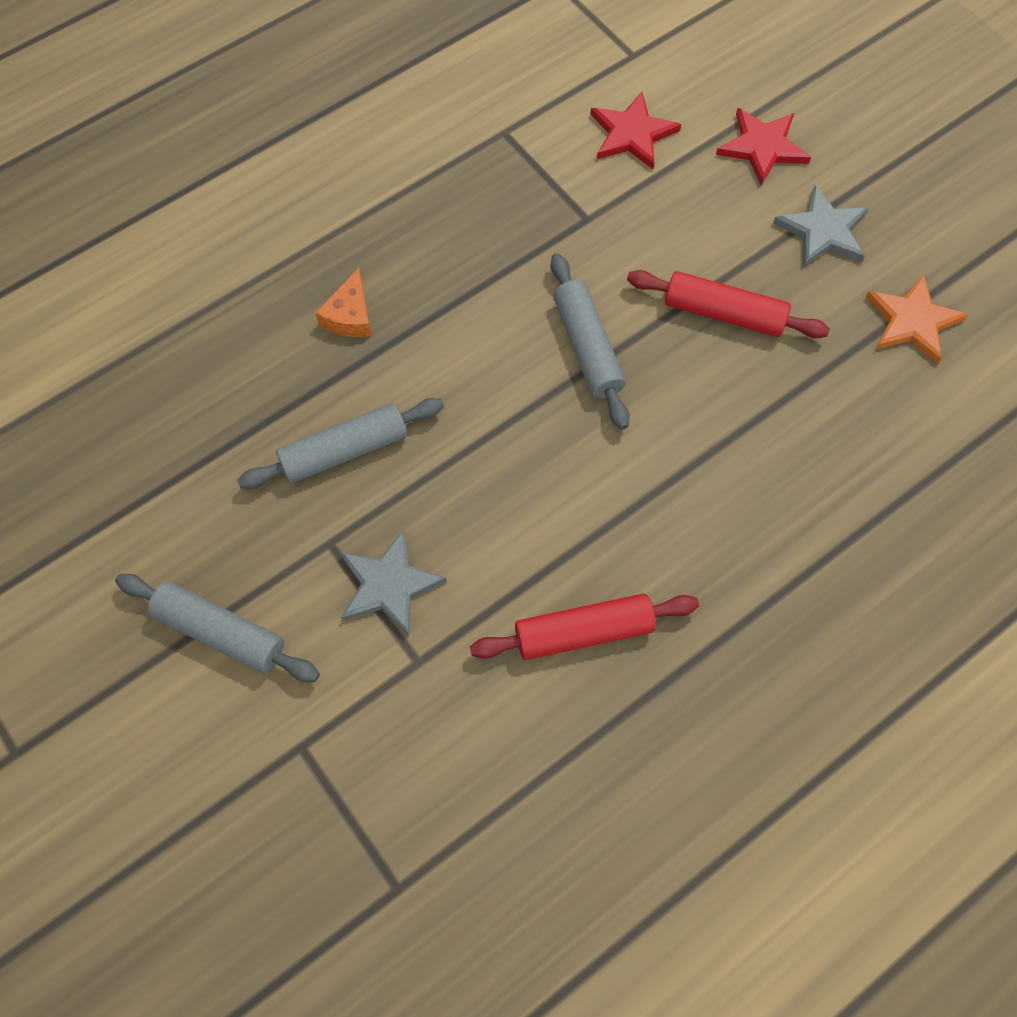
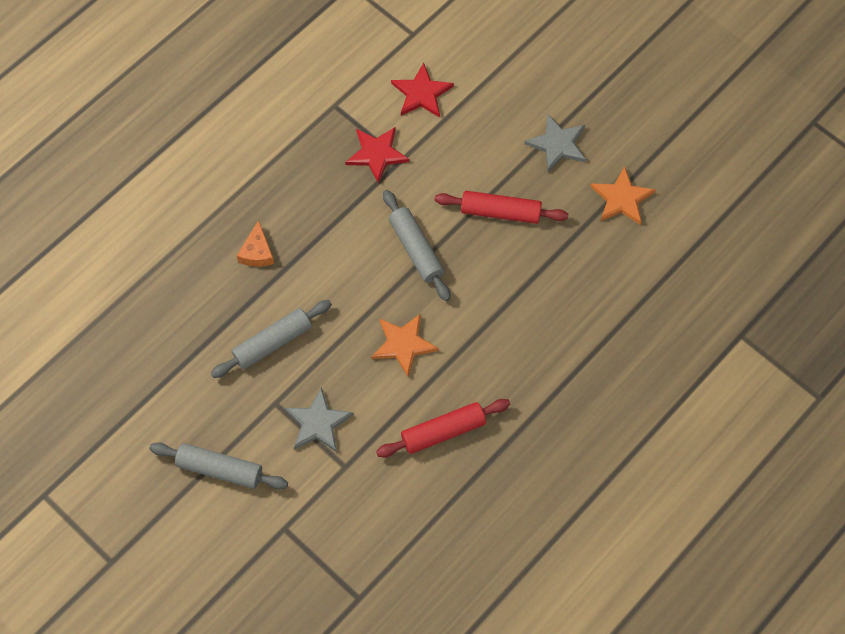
camera: 10 degrees left, 0 degrees up
(544, 485) = (403, 344): none -> orange star
(762, 147) = (510, 90): red star -> red star (377, 154)

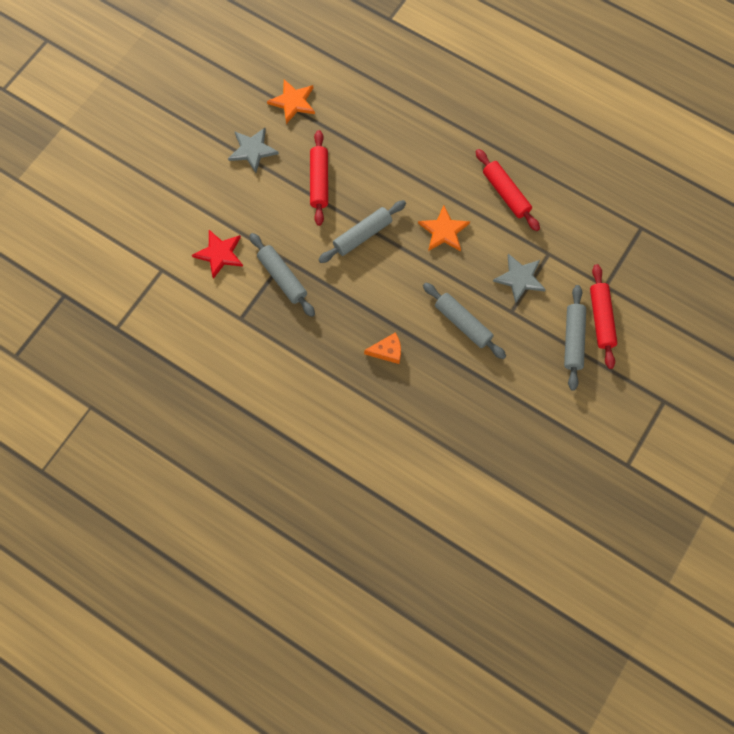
camera: 100 degrees left, 5 degrees up
(240, 511) = (601, 319): none -> red rolling pin
(377, 154) = (282, 278): red star -> grey rolling pin

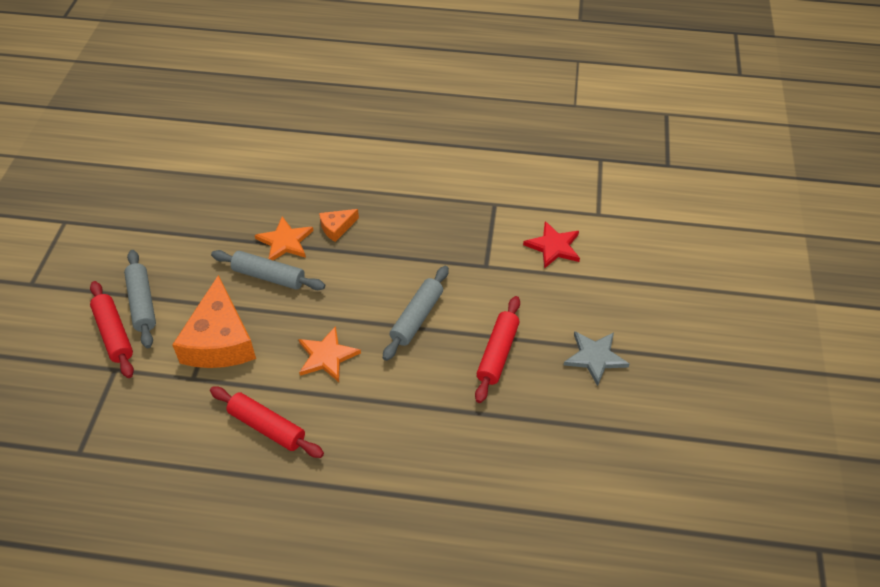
camera: 155 degrees right, 20 degrees down
(282, 278) = (477, 249): grey rolling pin -> none
(293, 102) = (588, 433): orange star -> orange star (285, 241)
(319, 181) = (498, 354): red rolling pin -> red rolling pin turned 45 degrees clockwise
(520, 278) = (220, 340): grey star -> orange cheese

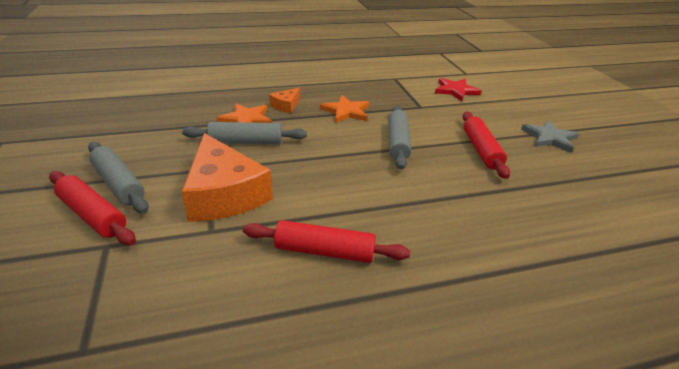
camera: 25 degrees left, 15 degrees down
(327, 356) = (342, 182): orange star -> orange star (346, 111)

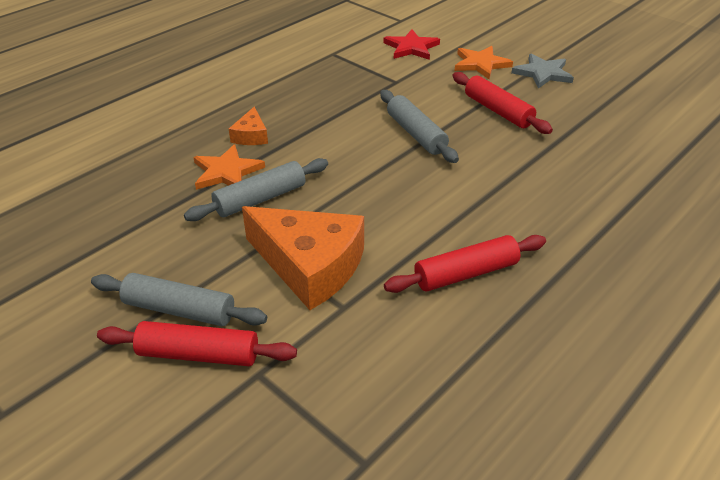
camera: 30 degrees left, 5 degrees up
(346, 111) = (326, 117): orange star -> orange star (481, 64)

